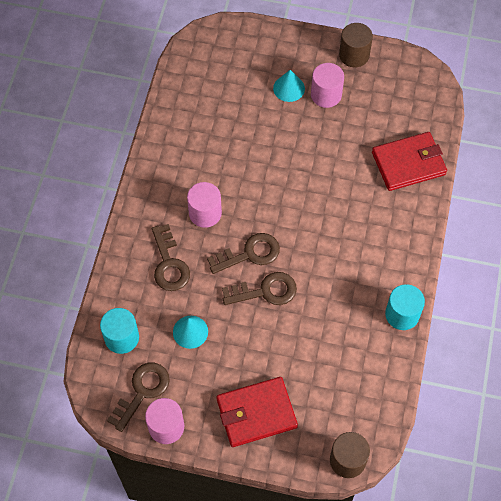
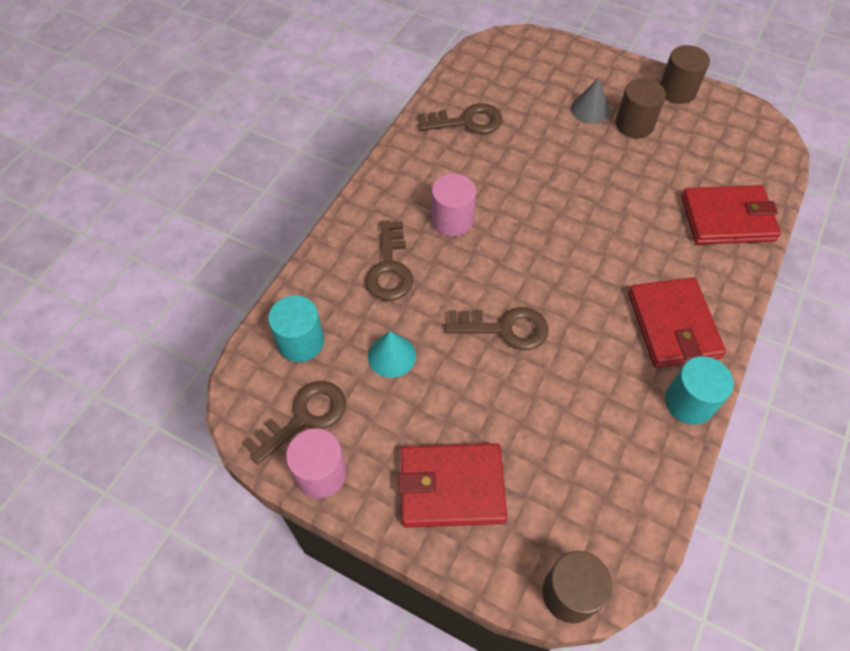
camera: 15 degrees right, 5 degrees down
(249, 254) = (495, 279): brown key -> brown key (466, 121)
(289, 88) = (590, 109): turquoise cone -> grey cone
(326, 95) = (634, 124): pink cylinder -> brown cylinder
(382, 259) = (673, 325): none -> red wallet

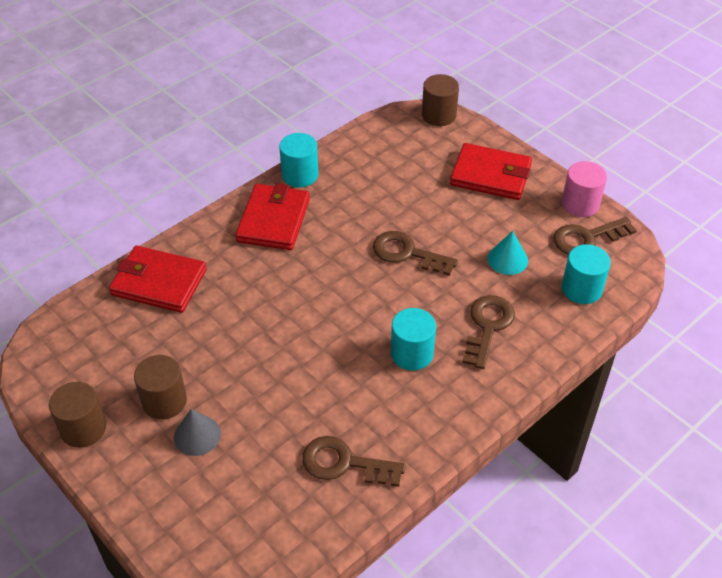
camera: 160 degrees left, 10 degrees down
(452, 220) = (412, 353): pink cylinder -> turquoise cylinder

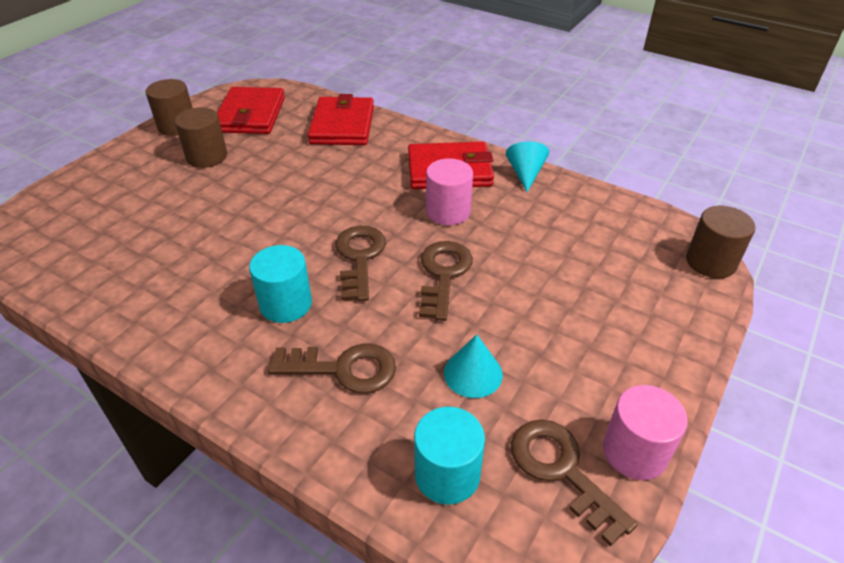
camera: 75 degrees right, 5 degrees down
(197, 435) = (169, 181): grey cone -> none
(300, 175) = (525, 174): turquoise cylinder -> turquoise cone
(332, 234) = (448, 212): none -> pink cylinder
(344, 463) = (131, 278): brown key -> brown key (359, 258)
(490, 175) = (629, 331): red wallet -> red wallet (251, 115)

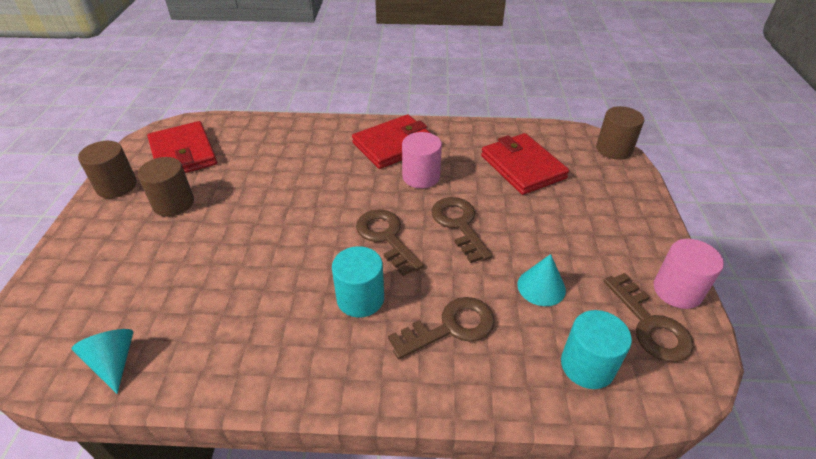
camera: 30 degrees left, 0 degrees up
(342, 125) = (276, 137): red wallet -> red wallet (522, 167)
(525, 174) = (450, 129): turquoise cone -> turquoise cone (113, 362)
(561, 470) = (650, 324): brown key -> brown key turned 135 degrees counterclockwise

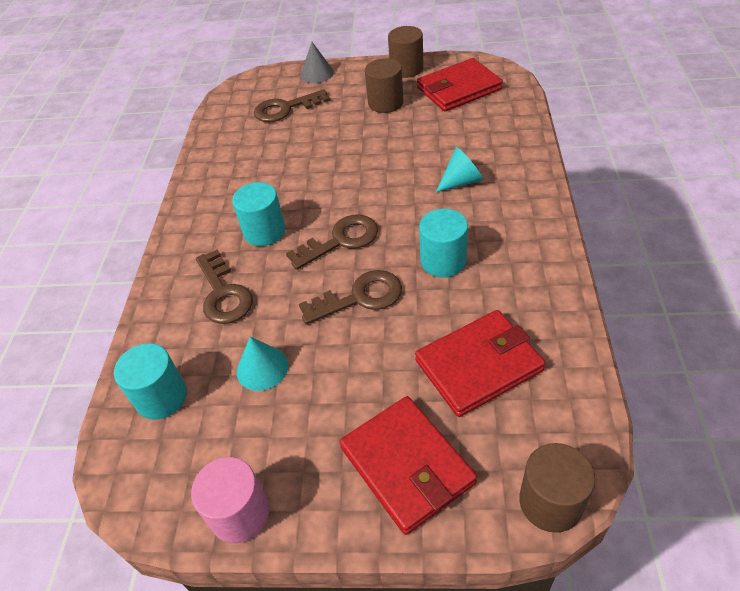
camera: 95 degrees right, 5 degrees up
(61, 264) = (317, 73): none -> grey cone
(113, 362) = (227, 122): turquoise cone -> turquoise cone (461, 181)
(394, 145) = (504, 232): red wallet -> red wallet (407, 465)
(421, 177) = (443, 261): pink cylinder -> turquoise cylinder
(650, 324) = (197, 467): brown key -> brown key (285, 109)

